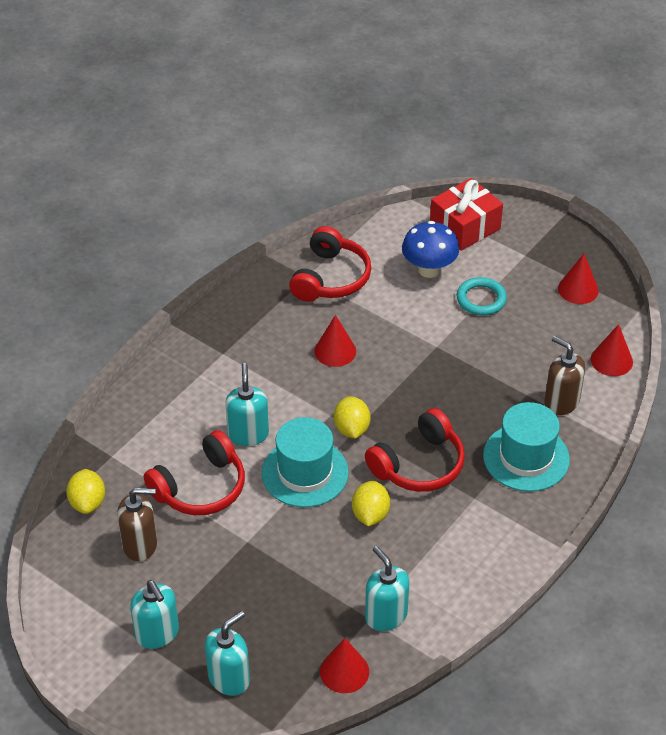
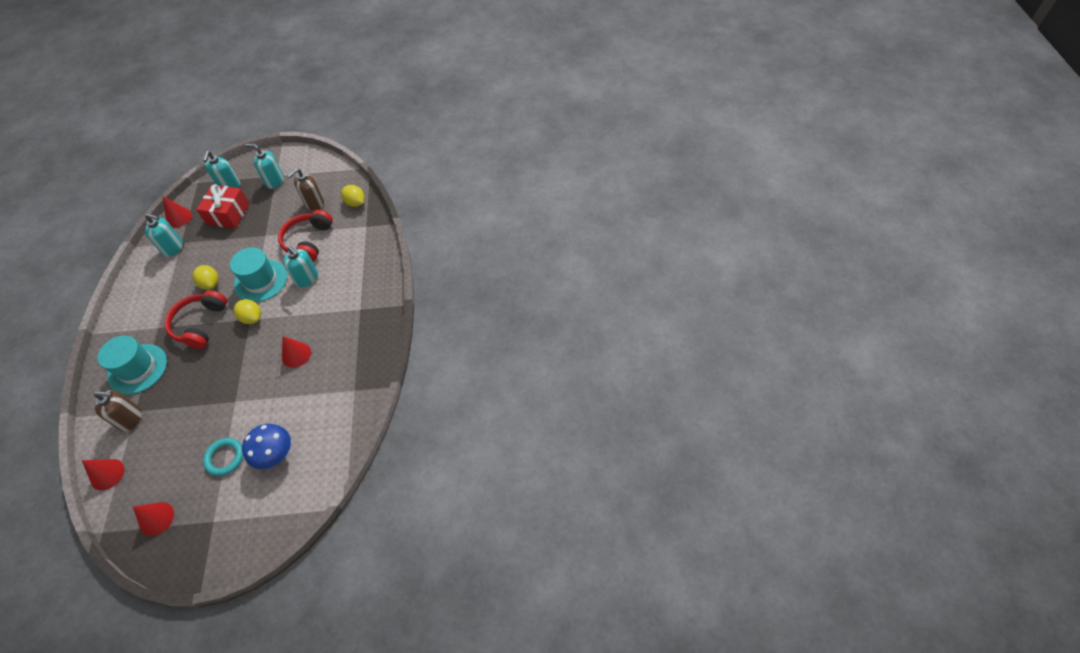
camera: 140 degrees right, 10 degrees up
(330, 278) = (337, 400): red headphones -> none
(465, 227) = (274, 513): red gift -> red gift (228, 214)

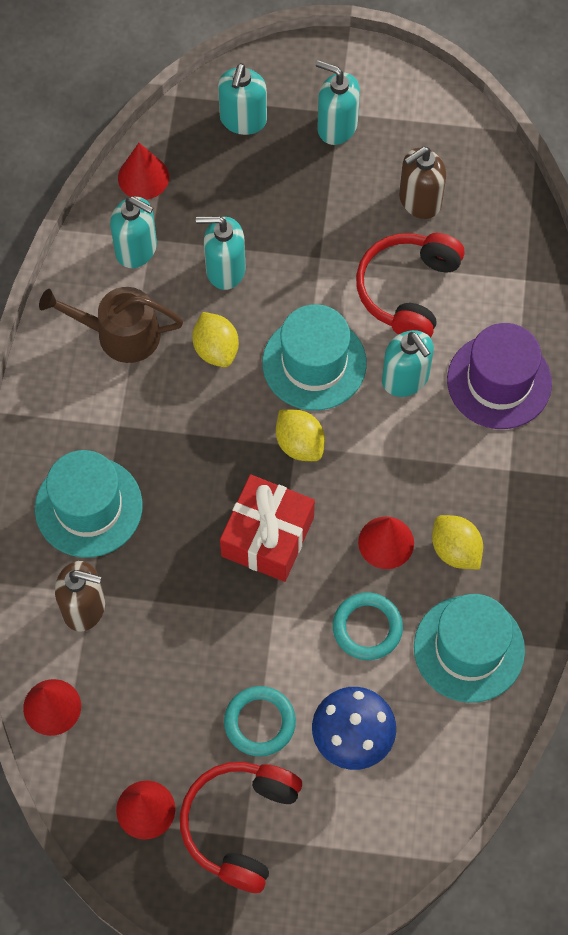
camera: 10 degrees right, 10 degrees up
(161, 286) = (120, 334): none -> brown watering can
(200, 324) = (200, 436): red headphones -> red headphones (240, 825)
(217, 249) = (225, 269): none -> turquoise soap dispenser
(228, 214) = (244, 189): red gift -> red gift (267, 536)
(285, 397) = (367, 628): none -> turquoise ring
(340, 397) = (469, 649): none -> turquoise hat
(353, 271) = (499, 381): none -> purple hat
(355, 203) = (505, 217): yellow lemon -> yellow lemon (455, 550)

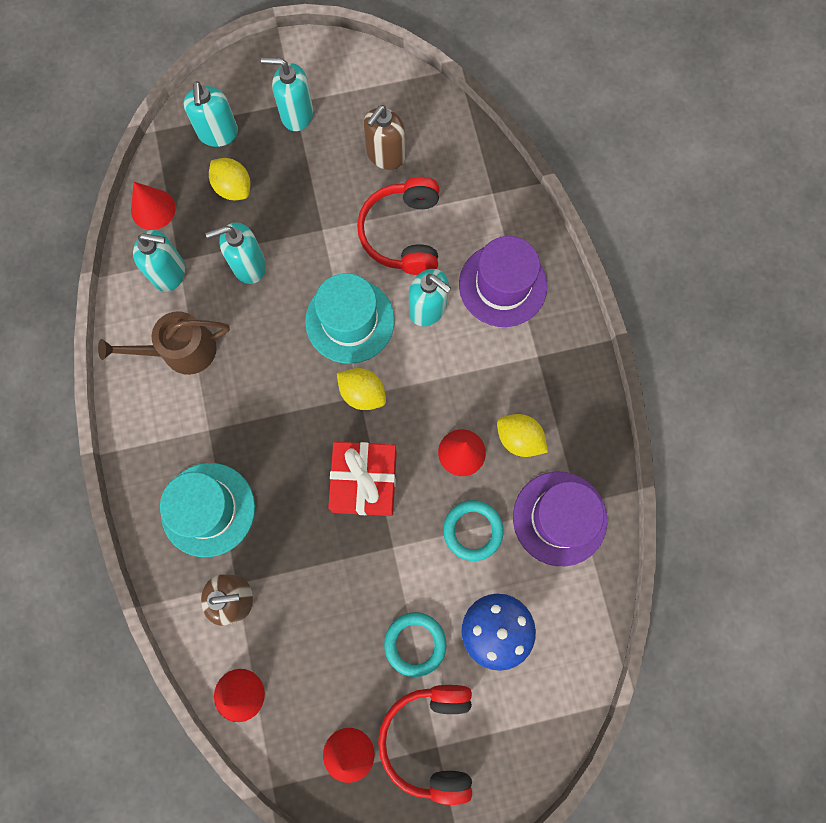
camera: 20 degrees left, 10 degrees up
(216, 349) = (265, 336): yellow lemon -> yellow lemon (233, 188)
(469, 649) = (559, 518): turquoise hat -> purple hat

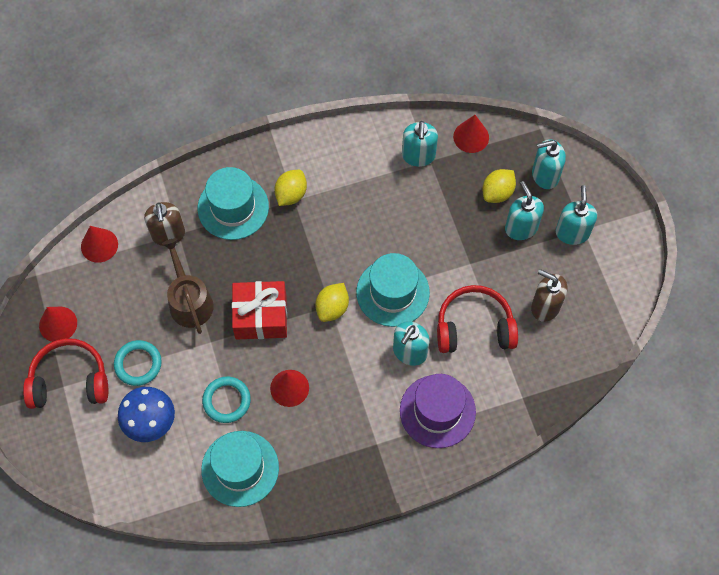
camera: 85 degrees right, 10 degrees down
(181, 350) = (355, 173): brown watering can -> brown watering can (189, 301)
(248, 266) = (431, 212): turquoise soap dispenser -> turquoise soap dispenser (521, 227)
(519, 439) = (304, 432): yellow lemon -> yellow lemon (291, 194)
(559, 518) = (240, 468): purple hat -> turquoise hat

